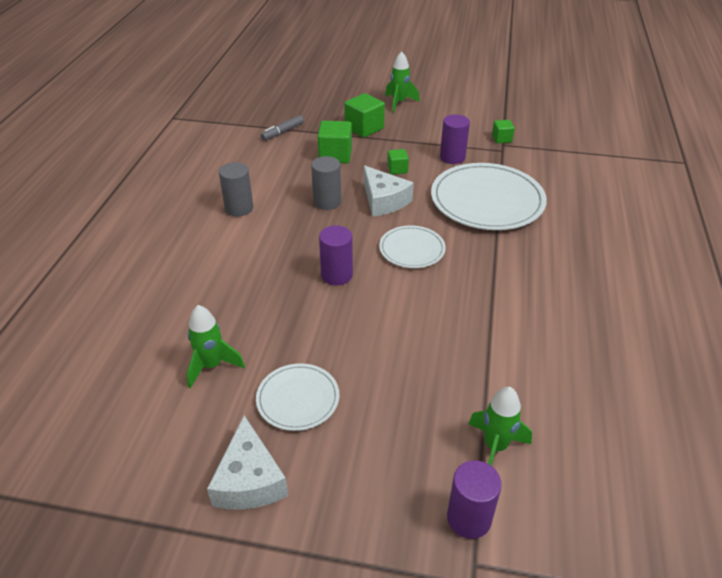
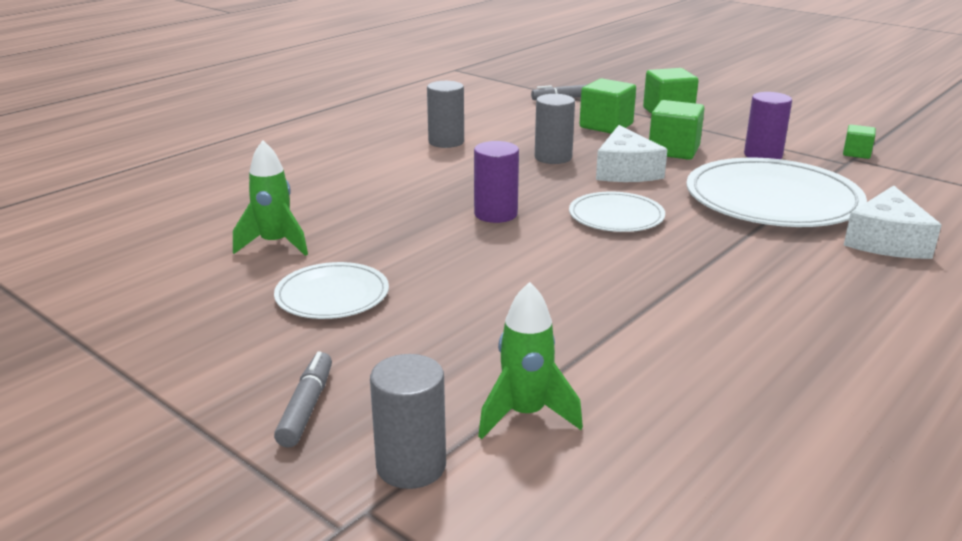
camera: 30 degrees right, 15 degrees down
(249, 480) = (203, 339): white cheese -> white cheese (886, 241)
(371, 504) = (307, 407): none -> grey marker
(397, 169) = (673, 150): green cube -> green cube, size x1.76
(399, 103) = (738, 101): green rocket -> none
(469, 518) = (411, 466): purple cylinder -> grey cylinder

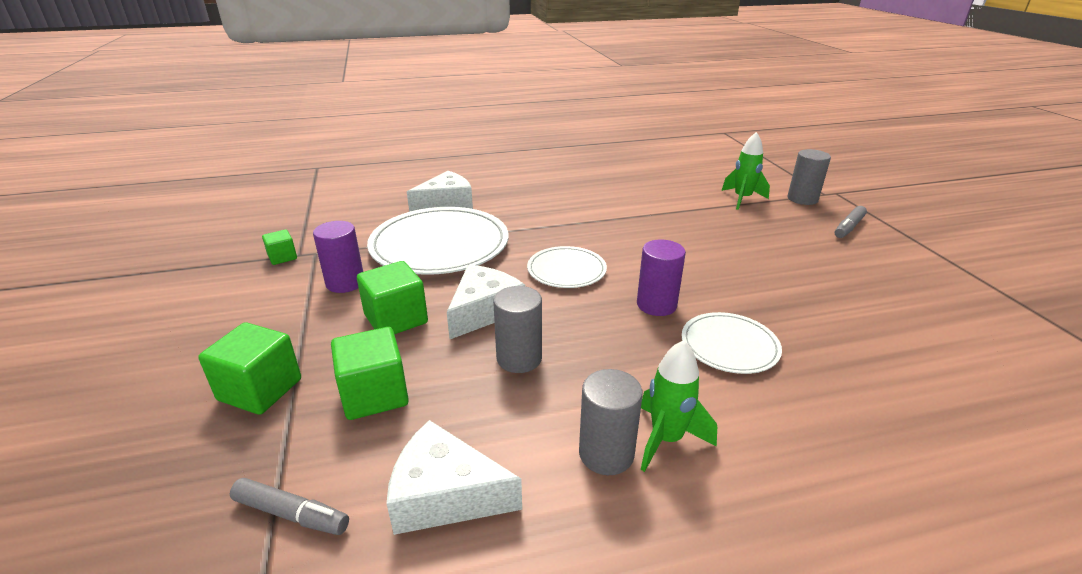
camera: 145 degrees left, 5 degrees up
(275, 244) = (876, 340): green rocket -> green rocket (666, 439)
(332, 295) = (826, 278): white plate -> white plate (729, 345)
(508, 115) = (445, 495): none -> white cheese

